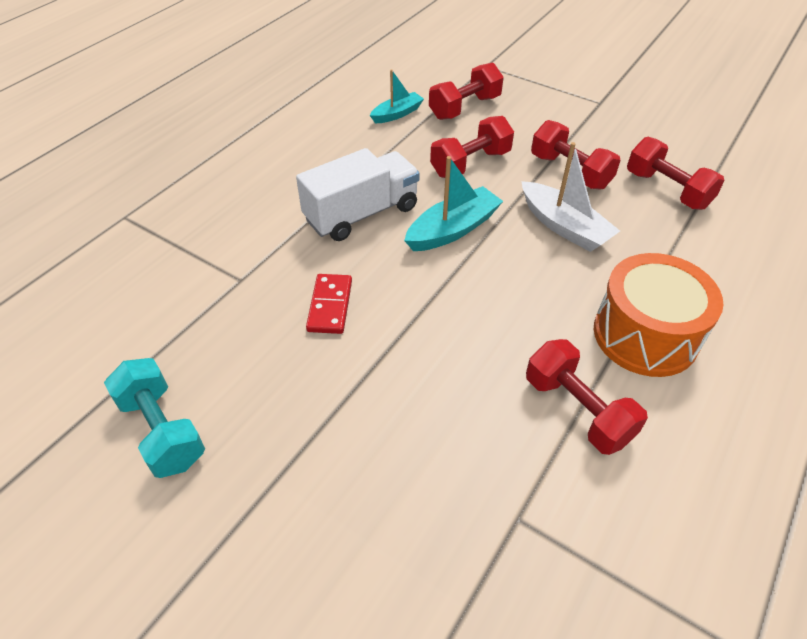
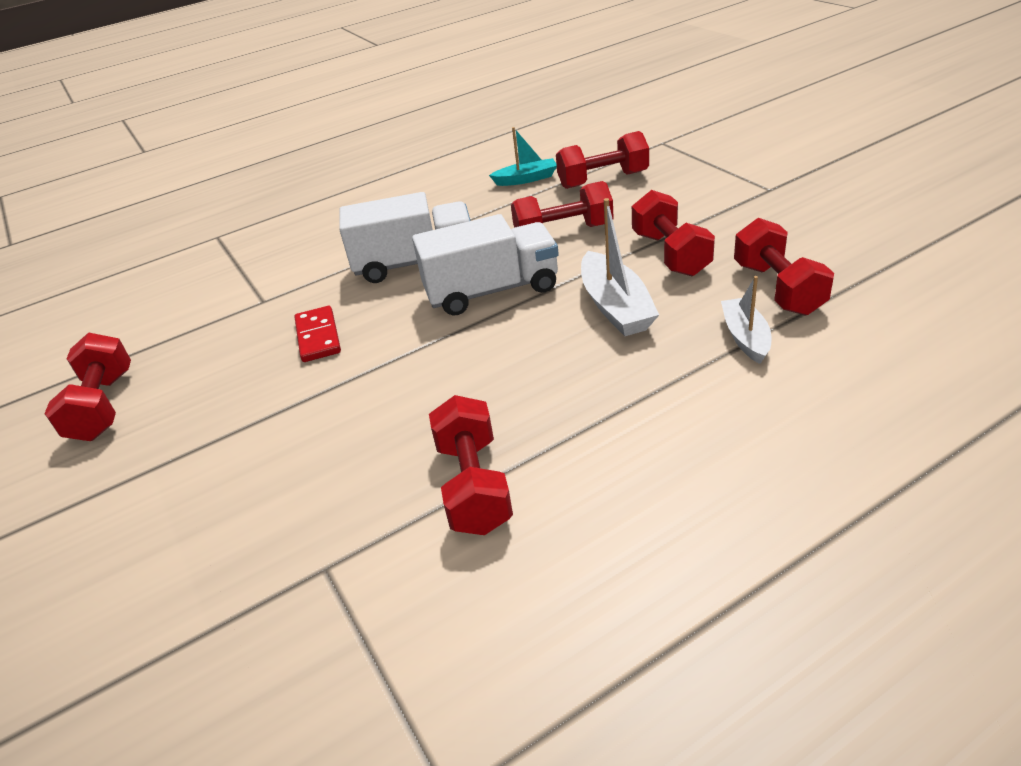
camera: 30 degrees right, 10 degrees down
(162, 430) = (103, 406): turquoise dumbbell -> red dumbbell
(330, 306) = (318, 337): red domino -> red domino turned 45 degrees counterclockwise
(453, 229) = (492, 290): turquoise boat -> white truck
(645, 335) = (617, 431): orange drum -> none
(674, 235) = (745, 337): none -> white boat

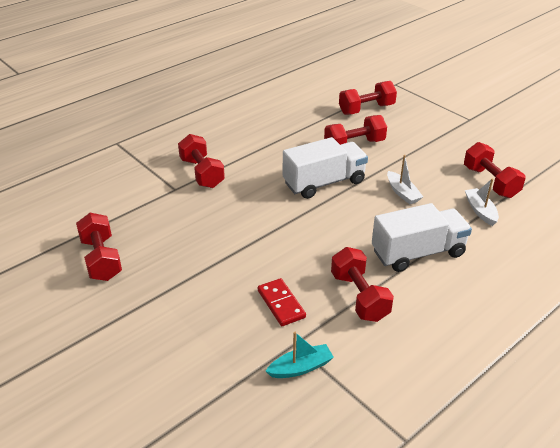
camera: 15 degrees left, 0 degrees up
(318, 337) = (225, 212): red domino -> red domino (281, 304)
(415, 263) = (266, 164): white truck -> white truck (418, 253)
(526, 179) = (316, 107): turquoise boat -> turquoise boat (300, 367)
(615, 307) = (402, 193): white boat -> white boat, size x0.65
(670, 254) = (424, 160): red dumbbell -> red dumbbell (202, 173)

